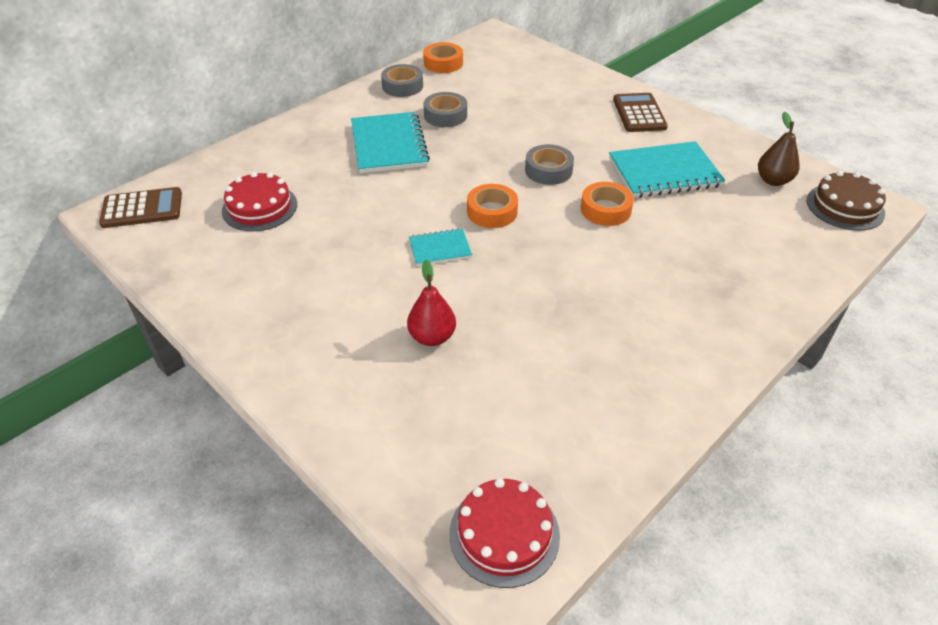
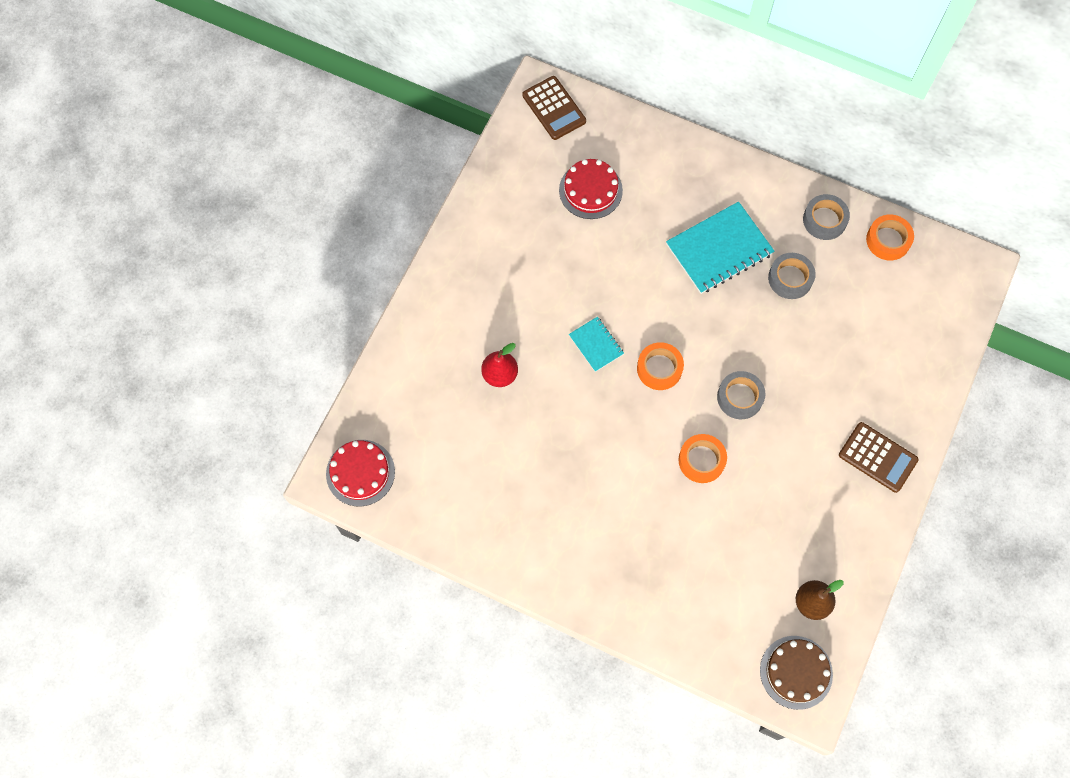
camera: 70 degrees right, 25 degrees up
(639, 113) = (878, 457): brown calculator -> brown calculator turned 60 degrees clockwise
(664, 172) = (781, 500): turquoise notebook -> none

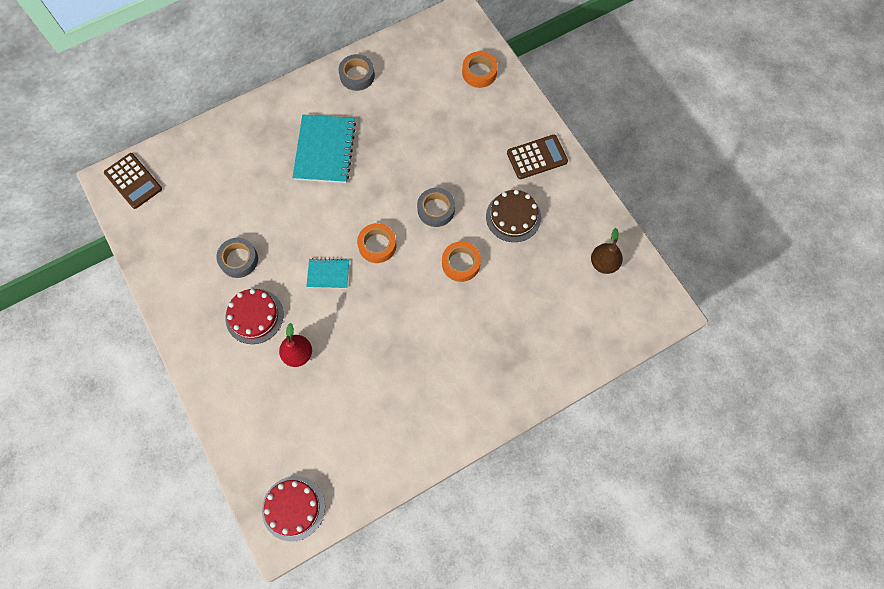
camera: 55 degrees left, 0 degrees up
(554, 108) = (133, 181): brown calculator -> brown calculator turned 45 degrees clockwise
(590, 190) = (214, 199): red cake -> red cake (254, 316)
(790, 278) = (380, 123): grey tape -> grey tape (239, 260)
(796, 672) = (642, 305): brown cake -> brown cake (513, 217)
(888, 240) = (400, 50): orange tape -> orange tape (479, 72)

